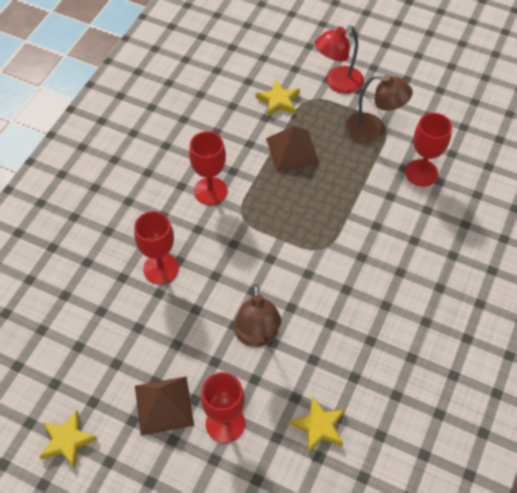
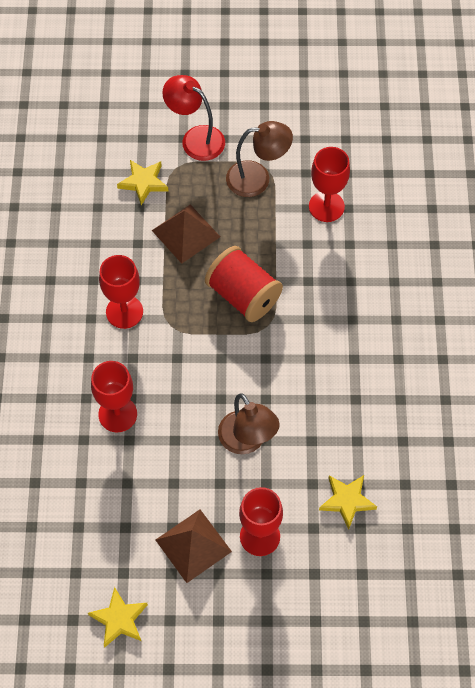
camera: 25 degrees left, 5 degrees up
(315, 216) = (243, 295): none -> red spool
(337, 83) = (195, 138): red lamp -> red lamp turned 90 degrees clockwise

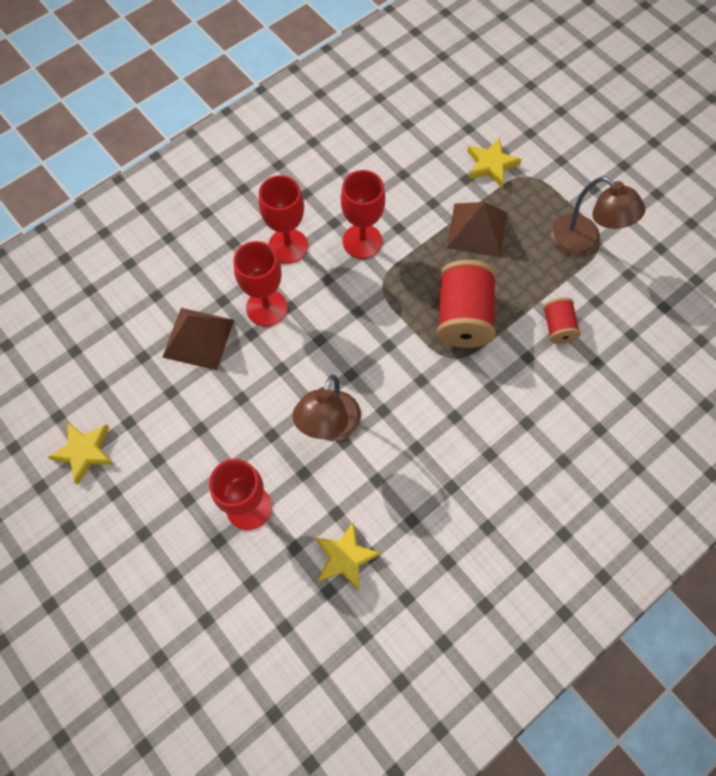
camera: 50 degrees right, 5 degrees up
(193, 545) = (196, 458): brown pyramid -> brown pyramid (198, 338)
(195, 138) = (571, 169): red lamp -> none
(303, 245) = (558, 327): none -> red spool
(326, 206) = (614, 316): red goblet -> red goblet (288, 246)

